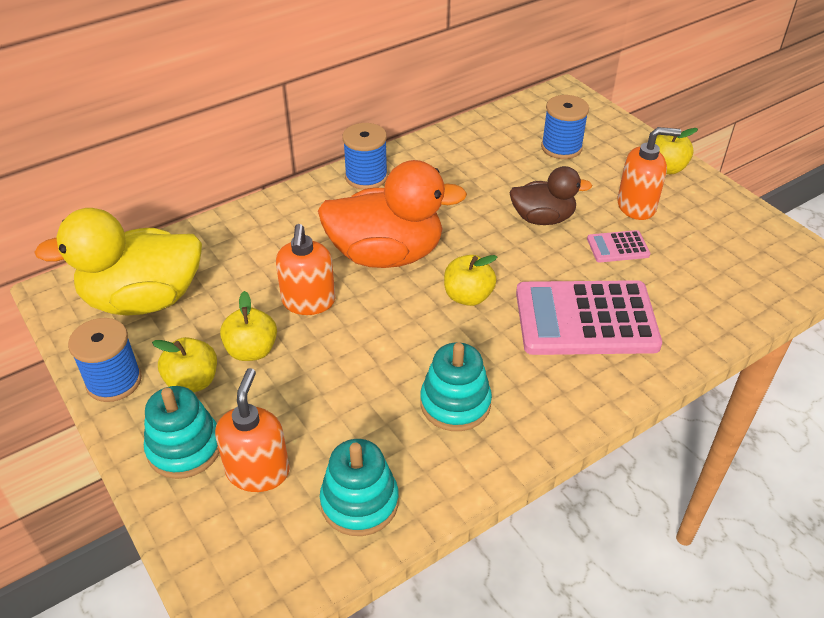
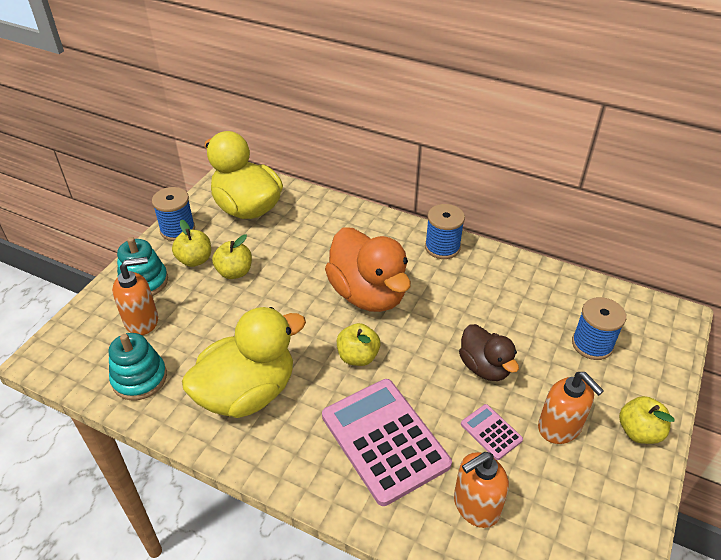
camera: 60 degrees right, 0 degrees up
(308, 302) = (294, 277): orange soap dispenser -> orange soap dispenser (476, 505)
(455, 403) = (247, 392): turquoise stacking toy -> yellow duck

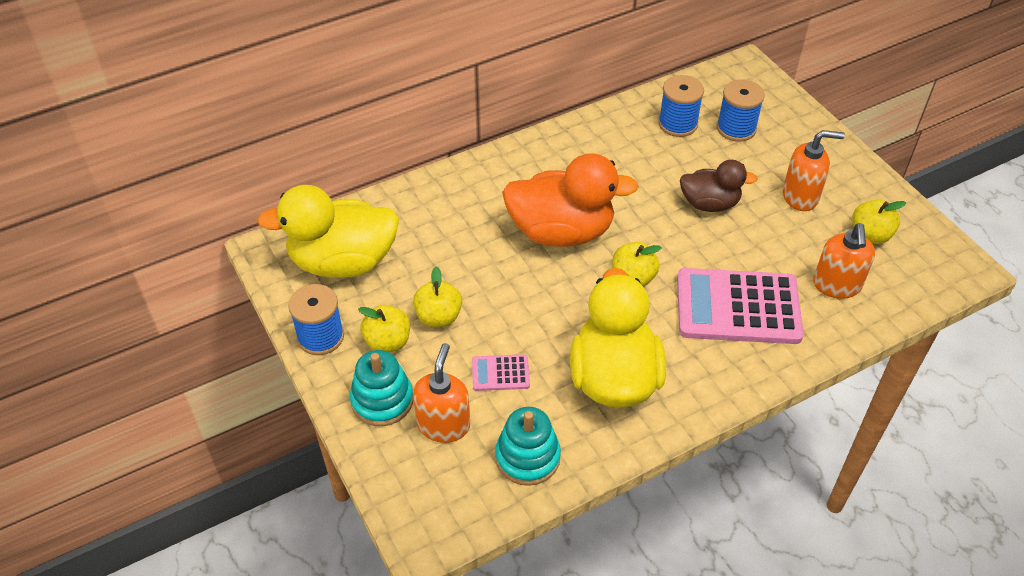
camera: 55 degrees left, 5 degrees up
(442, 247) = (546, 149): blue spool -> blue spool (678, 124)
(491, 432) = (777, 238): pink calculator -> pink calculator (500, 373)
(639, 431) = (834, 157): yellow apple -> yellow apple (870, 235)

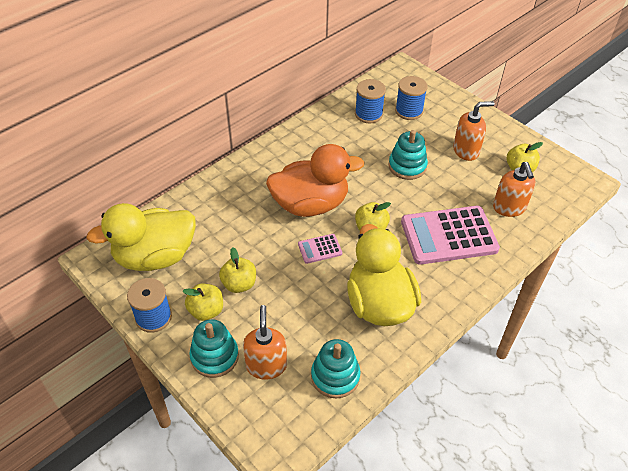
camera: 15 degrees left, 0 degrees up
(500, 373) = (297, 317): pink calculator -> pink calculator (320, 249)
(709, 204) = (407, 166): brown duck -> turquoise stacking toy

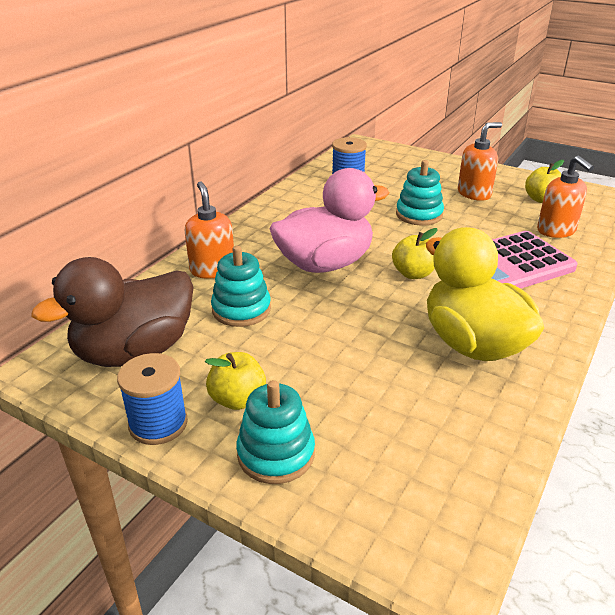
camera: 15 degrees left, 15 degrees down
(155, 256) = (135, 351): yellow duck -> brown duck
(239, 284) = (272, 359): yellow apple -> none
(266, 365) = (360, 447): orange soap dispenser -> orange soap dispenser (212, 269)
(310, 204) = (325, 264): orange duck -> pink duck
(320, 249) = (361, 303): pink calculator -> none
(335, 376) = (468, 439): turquoise stacking toy -> turquoise stacking toy (241, 309)
(409, 111) = (390, 173): blue spool -> none

